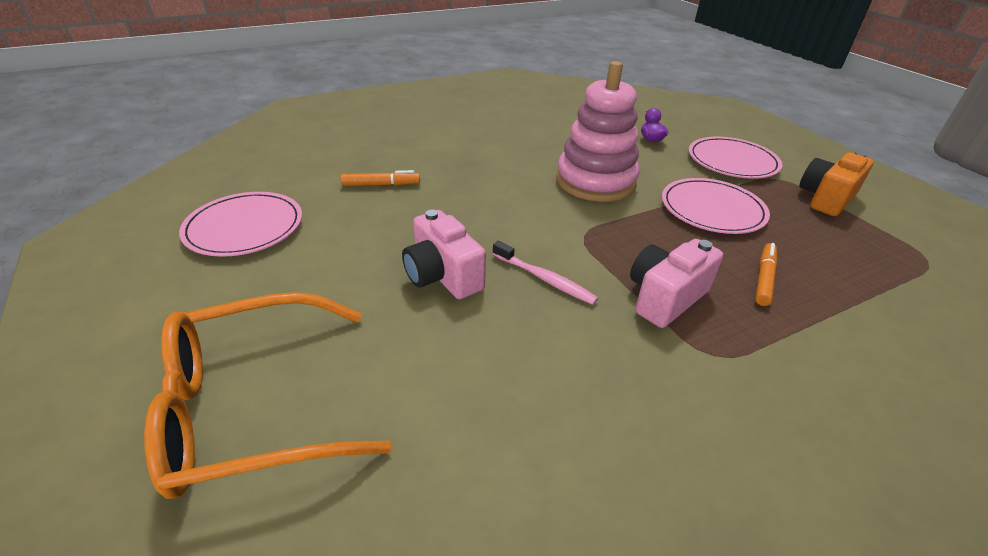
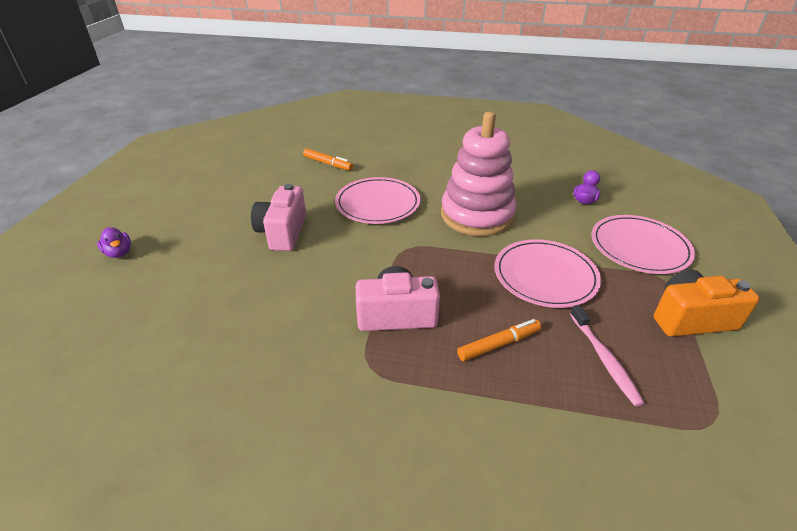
camera: 40 degrees right, 0 degrees up
(244, 227) = (228, 162): pink plate -> pink plate (378, 203)
(254, 407) = (119, 253): orange glasses -> purple duck
(545, 279) = (336, 263): pink toothbrush -> pink toothbrush (604, 359)

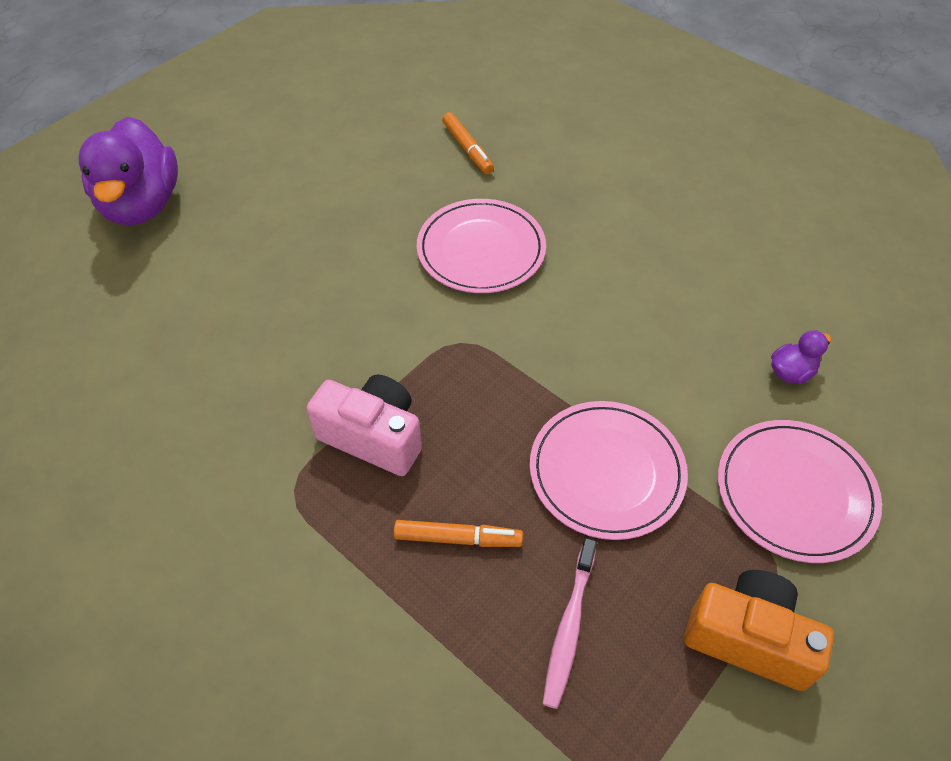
camera: 30 degrees right, 15 degrees up
(119, 253) = (142, 205): purple duck -> purple duck, size x2.38
(283, 232) = (331, 249): pink camera -> none
(477, 215) = (600, 328): pink stacking toy -> none

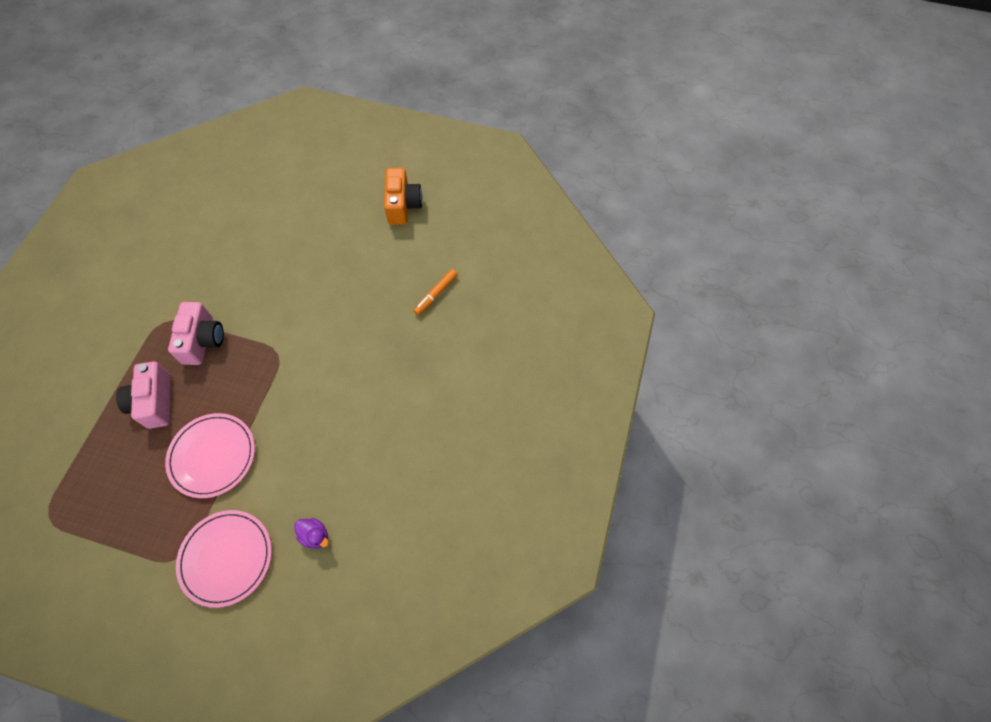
camera: 65 degrees right, 10 degrees up
(142, 205) = (320, 169): purple duck -> none
(458, 538) = (154, 402): orange marker -> pink camera
(481, 250) = (351, 336): pink plate -> none
(569, 627) = (118, 469): pink toothbrush -> none
(748, 638) = (130, 555): orange camera -> orange camera (403, 205)

